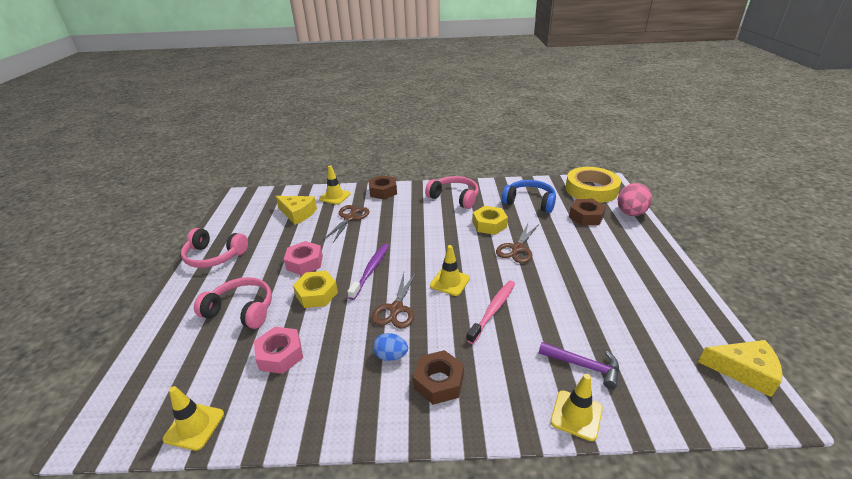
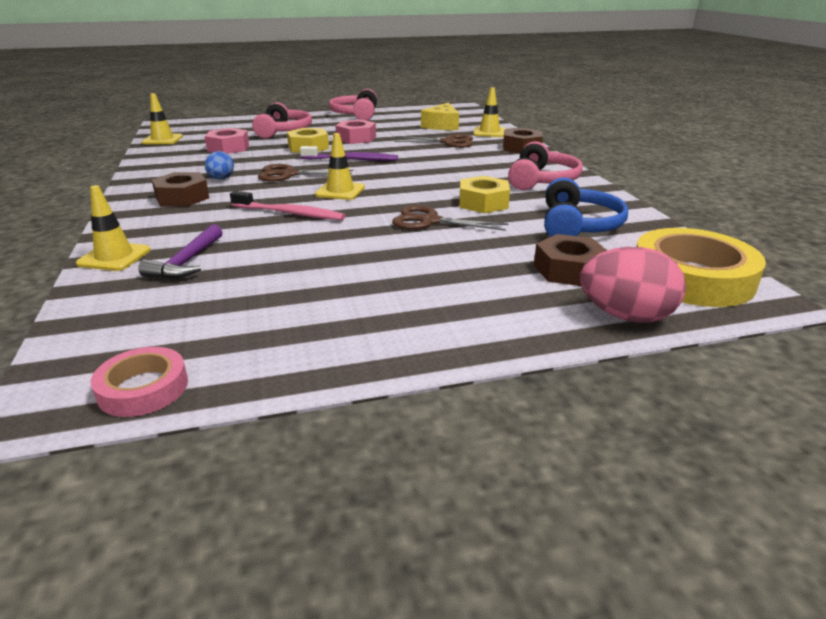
camera: 75 degrees right, 5 degrees down
(743, 371) = (143, 388): yellow cheese -> pink tape

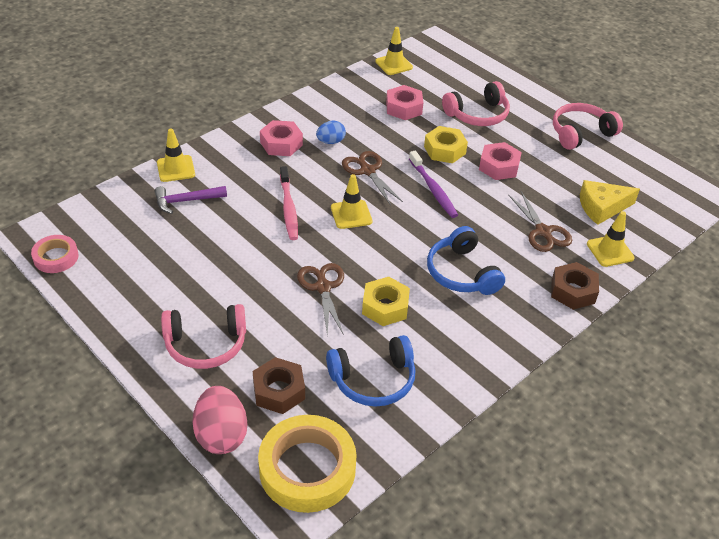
camera: 60 degrees right, 15 degrees up
(182, 198) = (281, 144): brown nut -> pink nut
(467, 171) = (462, 273): none -> blue headphones
(541, 180) = (475, 331): pink headphones -> pink headphones (206, 344)

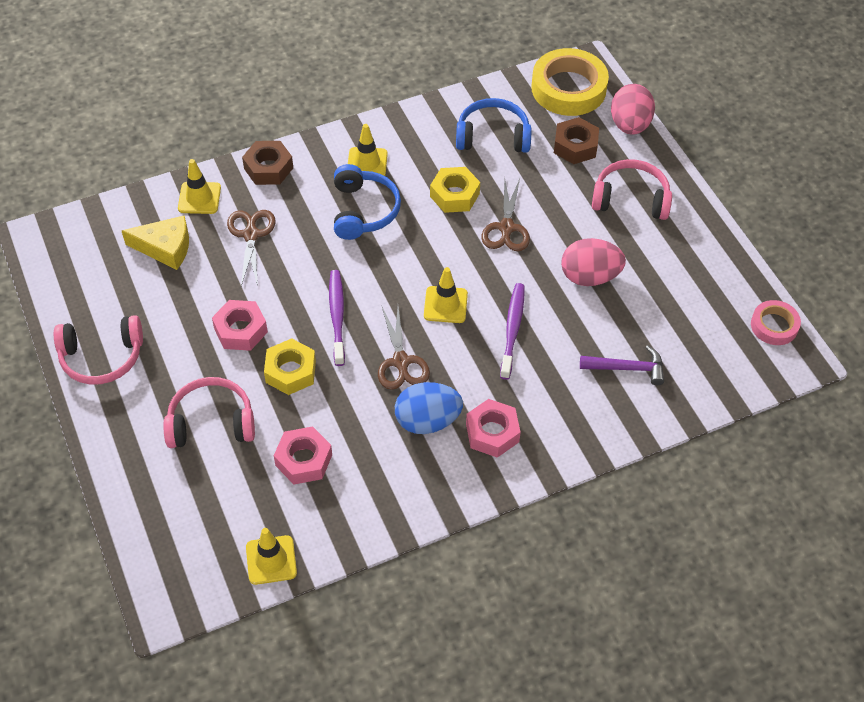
camera: 160 degrees left, 10 degrees up
(176, 169) = (633, 422): yellow traffic cone -> yellow traffic cone (367, 163)
(232, 262) = (589, 277): none -> pink egg
(288, 208) = (512, 329): pink toothbrush -> purple toothbrush
(331, 142) = (427, 421): blue egg -> blue egg, size x1.66

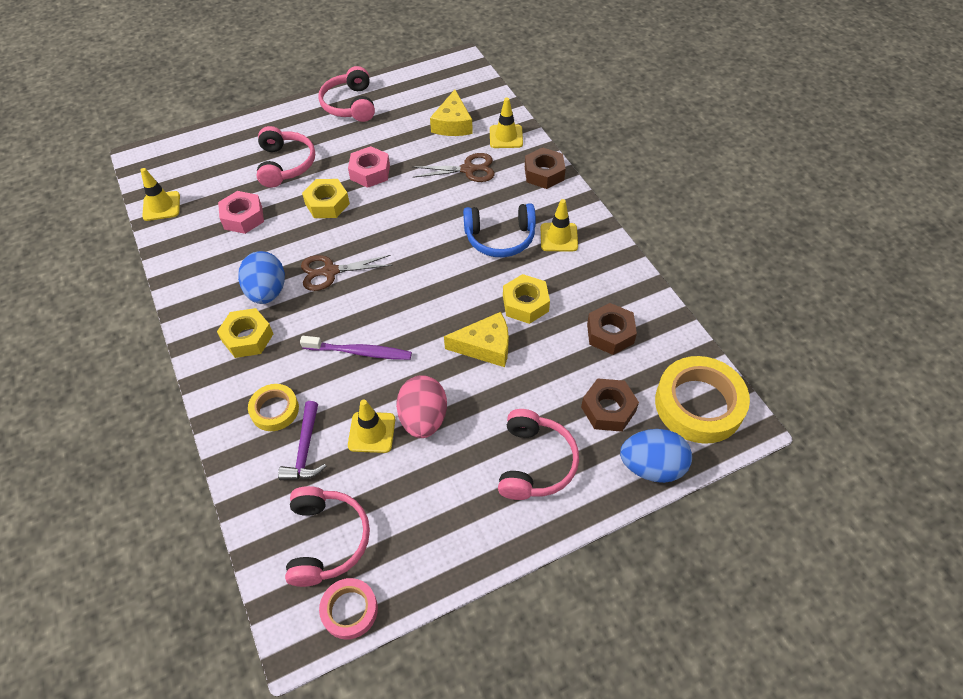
camera: 90 degrees right, 0 degrees up
(337, 316) = (381, 228): purple toothbrush -> none
(445, 305) = (391, 300): yellow traffic cone -> yellow traffic cone (372, 432)
(492, 433) = (247, 337): pink nut -> yellow nut
(493, 136) = (610, 333): blue headphones -> brown nut
(506, 228) = (485, 346): brown scissors -> yellow cheese
(584, 398) = (275, 410): none -> yellow tape
(629, 125) = (651, 466): pink egg -> blue egg
(715, 345) = (326, 540): none -> pink headphones

